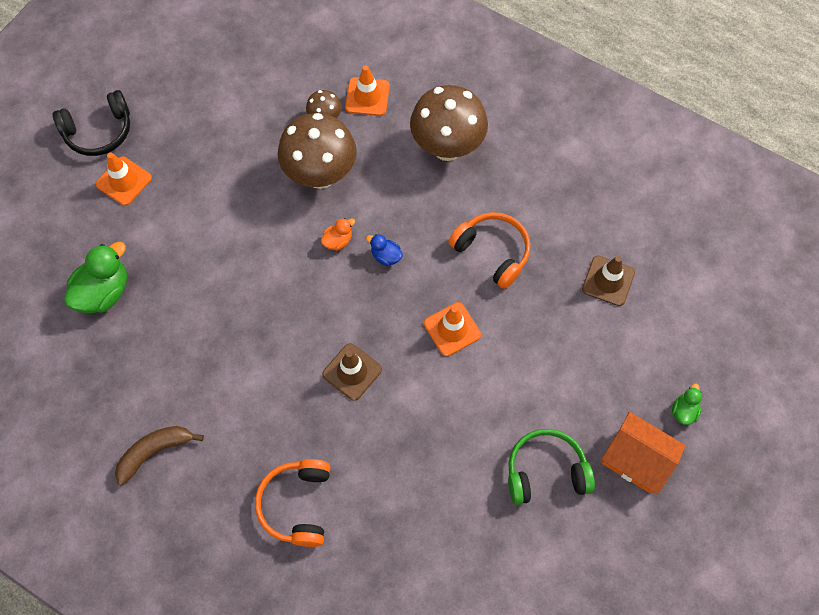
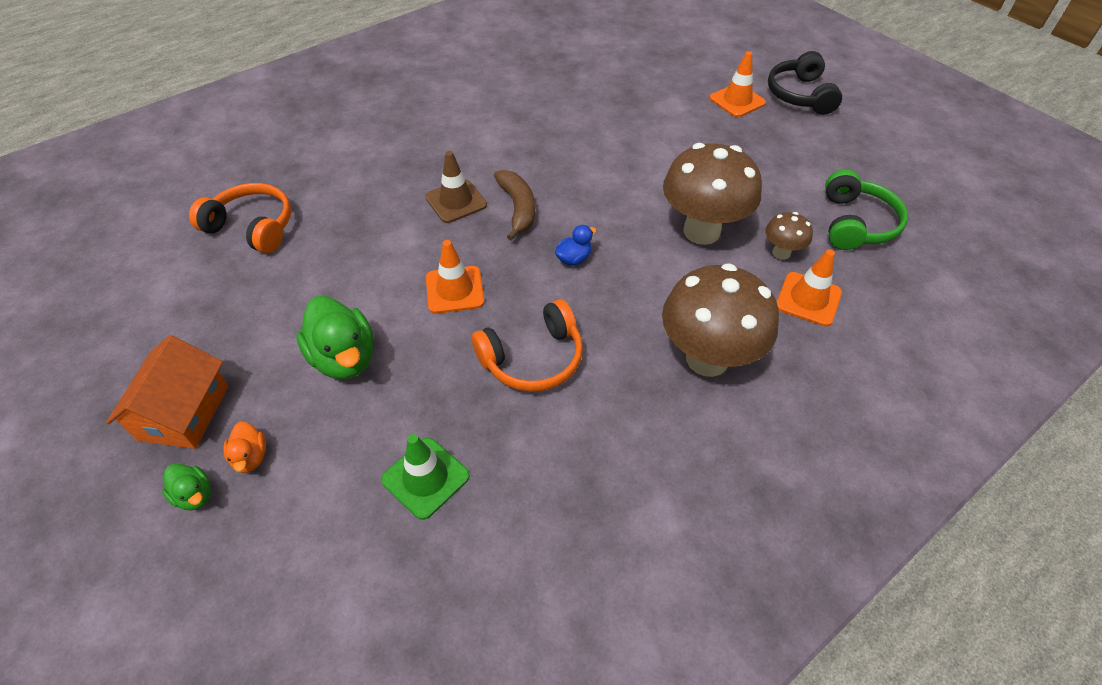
camera: 110 degrees right, 15 degrees down
(104, 292) = (622, 74): green duck -> green duck (344, 358)
(154, 452) = (461, 78): brown banana -> brown banana (518, 208)
(297, 505) = (357, 141): orange headphones -> orange headphones (252, 227)
(338, 241) = (610, 225): orange duck -> orange duck (250, 457)
(546, 471) = (243, 320): green headphones -> green headphones (855, 223)
(608, 281) = (425, 478): brown traffic cone -> green traffic cone
(636, 459) = (184, 413): orange house -> orange house turned 45 degrees counterclockwise

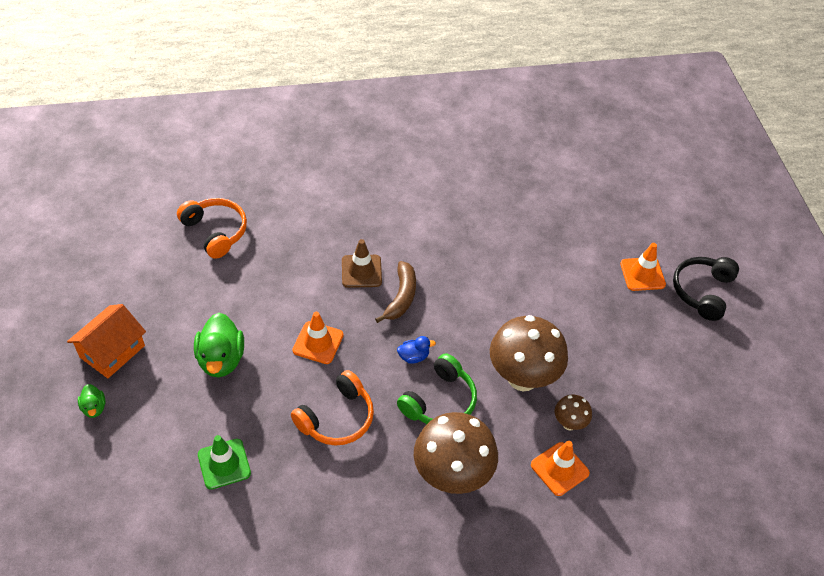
camera: 25 degrees right, 0 degrees up
(250, 457) = (134, 399): orange duck -> none
(533, 358) = (337, 418): orange headphones -> orange headphones turned 45 degrees counterclockwise
(855, 223) = (649, 427): green headphones -> green headphones (439, 401)

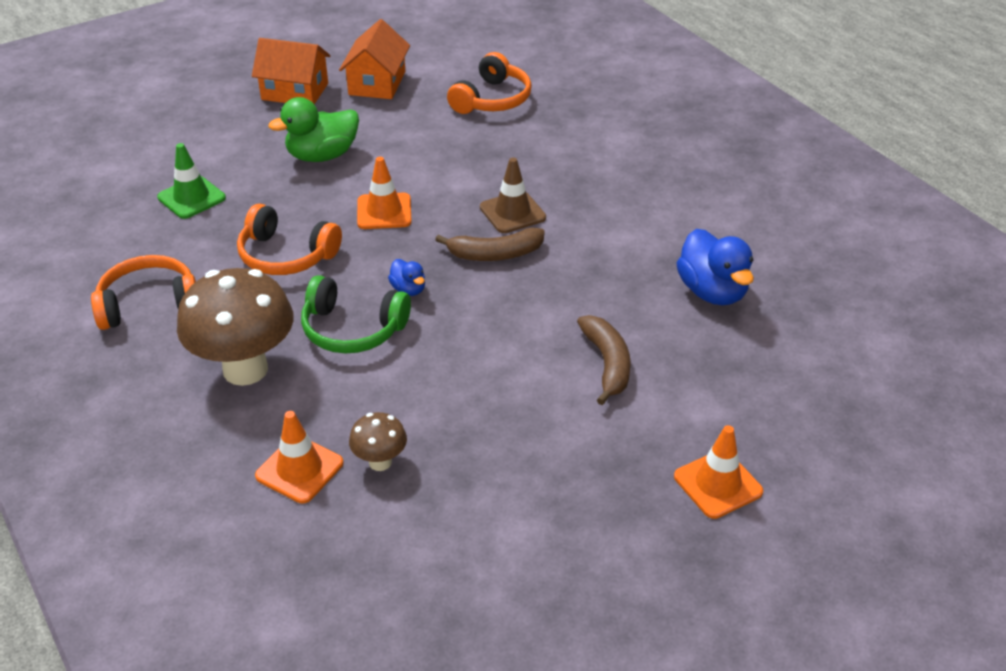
camera: 70 degrees right, 10 degrees down
(94, 408) = (223, 104): green duck -> none
(140, 293) = (377, 83): none -> orange house
(349, 523) = (149, 304): none -> orange headphones
(492, 208) = (712, 292): none -> blue duck
(522, 378) = (432, 395): brown mushroom -> none
(532, 282) = (607, 364): none -> brown banana
(702, 291) = (741, 572): black headphones -> none

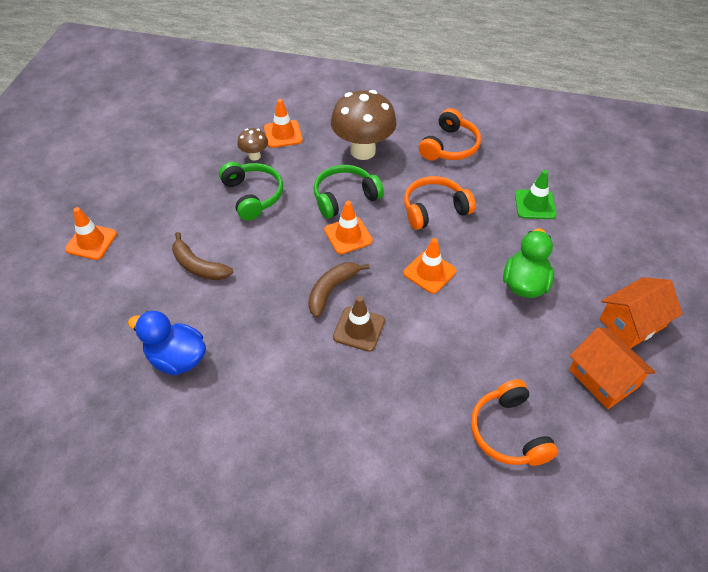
camera: 135 degrees right, 10 degrees up
(408, 289) = (348, 235): blue duck -> orange traffic cone
(451, 405) = (253, 195): none -> green headphones

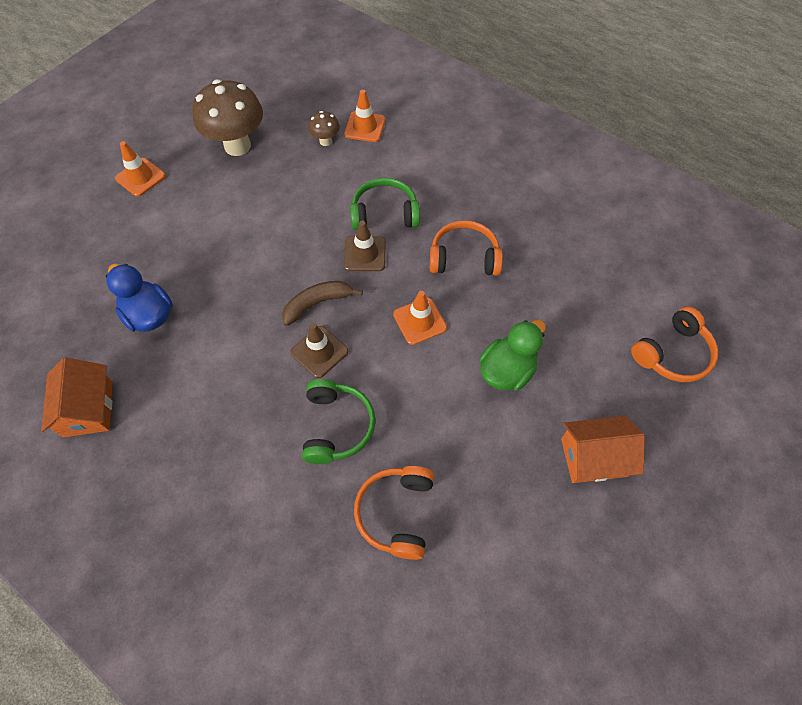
camera: 25 degrees right, 10 degrees up
(198, 266) = (215, 234): brown banana -> none
(253, 195) = (301, 181): green headphones -> green headphones (336, 426)
(348, 235) = (364, 254): orange traffic cone -> brown traffic cone
(362, 151) = (431, 170): brown mushroom -> brown mushroom (237, 146)
(449, 146) = (521, 195): orange headphones -> orange headphones (673, 354)
(535, 204) = (571, 290): green traffic cone -> none
(603, 378) = (524, 501): orange house -> orange house (88, 408)

